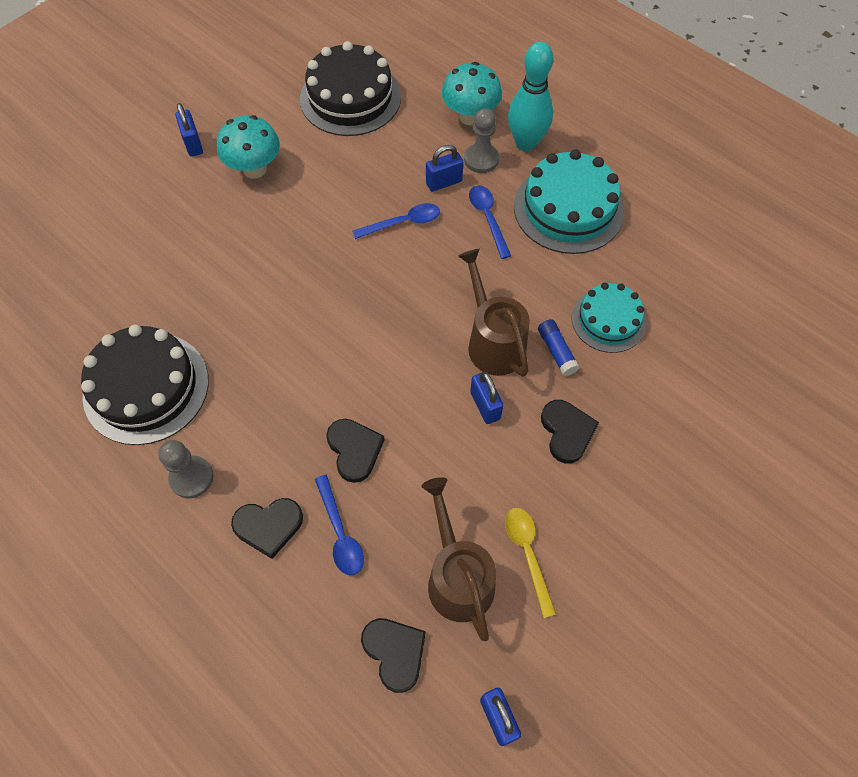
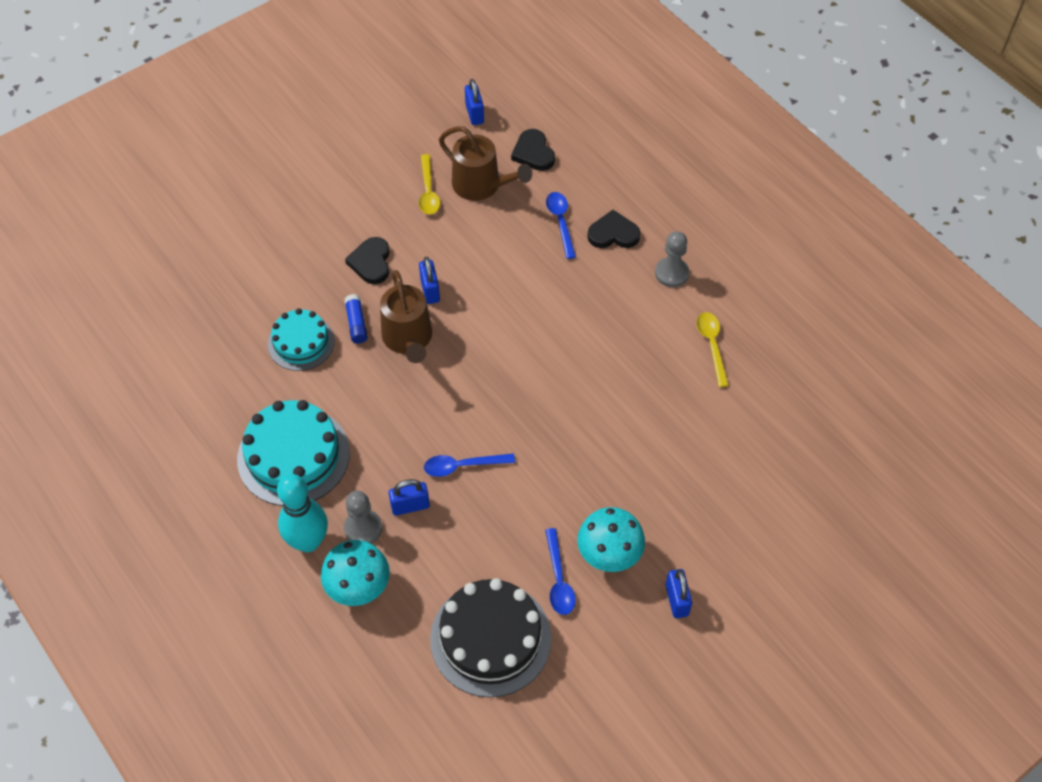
camera: 170 degrees left, 5 degrees down
(146, 387) = (712, 345): black cake -> yellow spoon
(354, 450) = (542, 274): black heart -> none
(457, 577) = (481, 185): brown watering can -> brown watering can turned 45 degrees counterclockwise
(488, 218) = (377, 458): blue spoon -> blue spoon (558, 579)

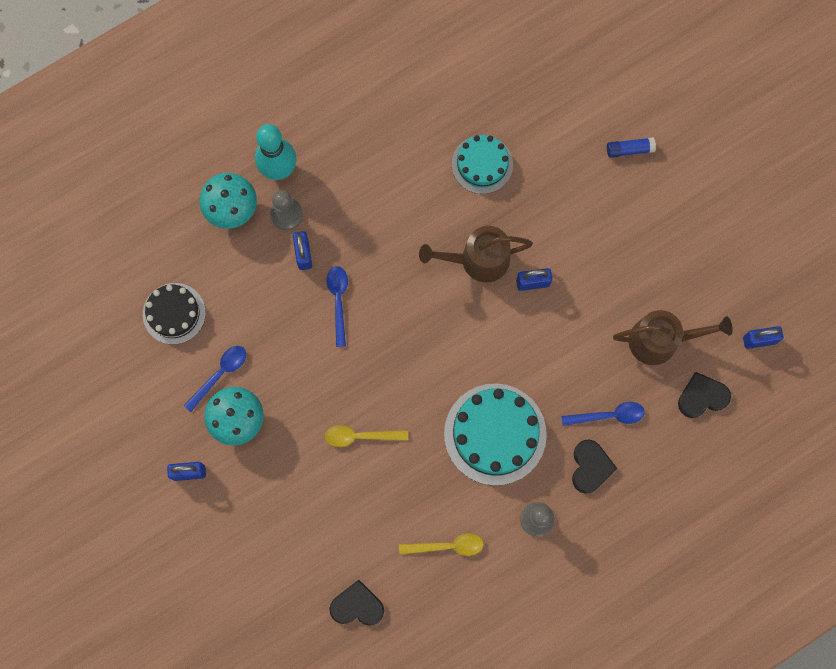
camera: 95 degrees right, 20 degrees up
(293, 456) = (363, 157): turquoise cake -> turquoise cake (495, 434)
(356, 323) = (499, 214): blue glue stick -> blue glue stick (629, 150)
(371, 262) = (570, 229): black heart -> black heart (357, 606)
(428, 191) = (656, 287): yellow spoon -> yellow spoon (360, 436)
(481, 185) = (660, 340): brown watering can -> brown watering can turned 135 degrees counterclockwise
(490, 638) = (174, 313): black cake -> black cake, size x0.63
(558, 579) = (220, 374): blue spoon -> blue spoon turned 135 degrees clockwise

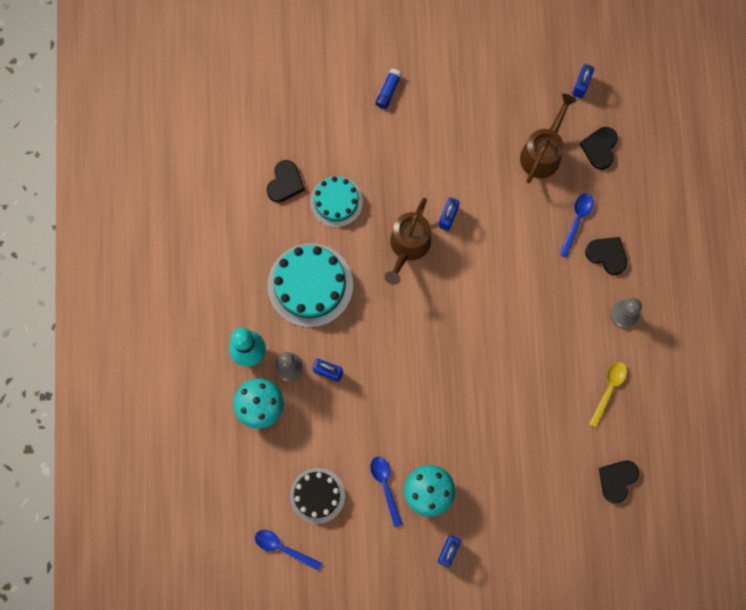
camera: 60 degrees left, 0 degrees up
(338, 301) = (380, 366): blue spoon -> blue spoon (283, 548)
(360, 436) = (492, 407): yellow spoon -> none
(471, 104) = (285, 183): none -> black heart
(495, 434) = (545, 309): turquoise cake -> turquoise cake (310, 285)

